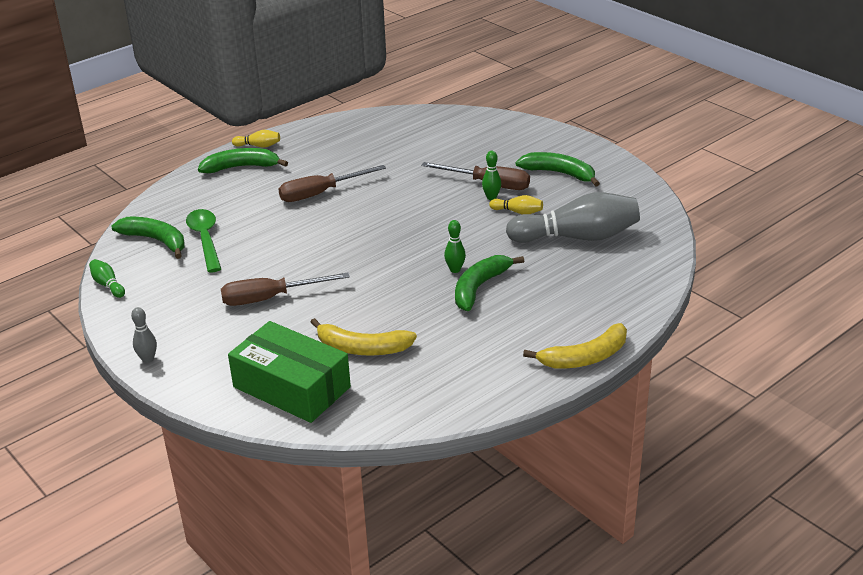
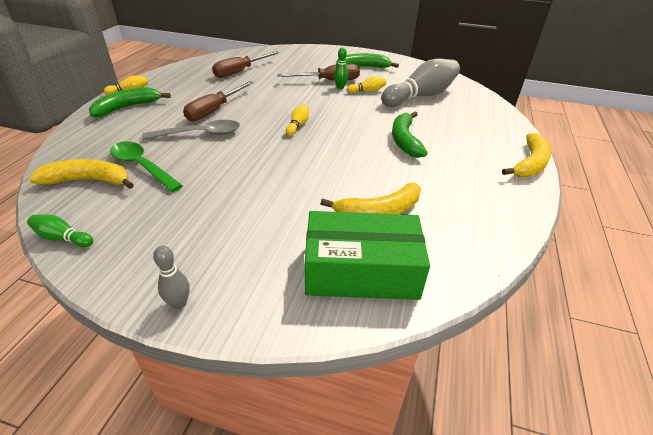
camera: 35 degrees left, 5 degrees up
(156, 240) = (89, 180): green banana -> yellow banana
(270, 298) = (253, 196): brown screwdriver -> brown screwdriver (240, 71)
(281, 219) = (200, 134): none -> grey spoon
(386, 236) = (298, 125): none -> yellow bowling pin
(455, 270) = (373, 134): green bowling pin -> none

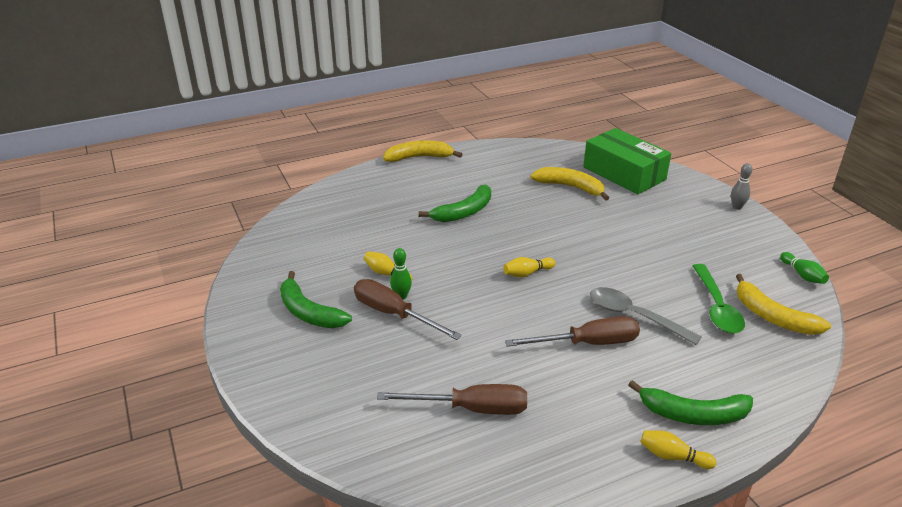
camera: 130 degrees left, 5 degrees down
(420, 96) = (353, 238): grey bowling pin -> none

